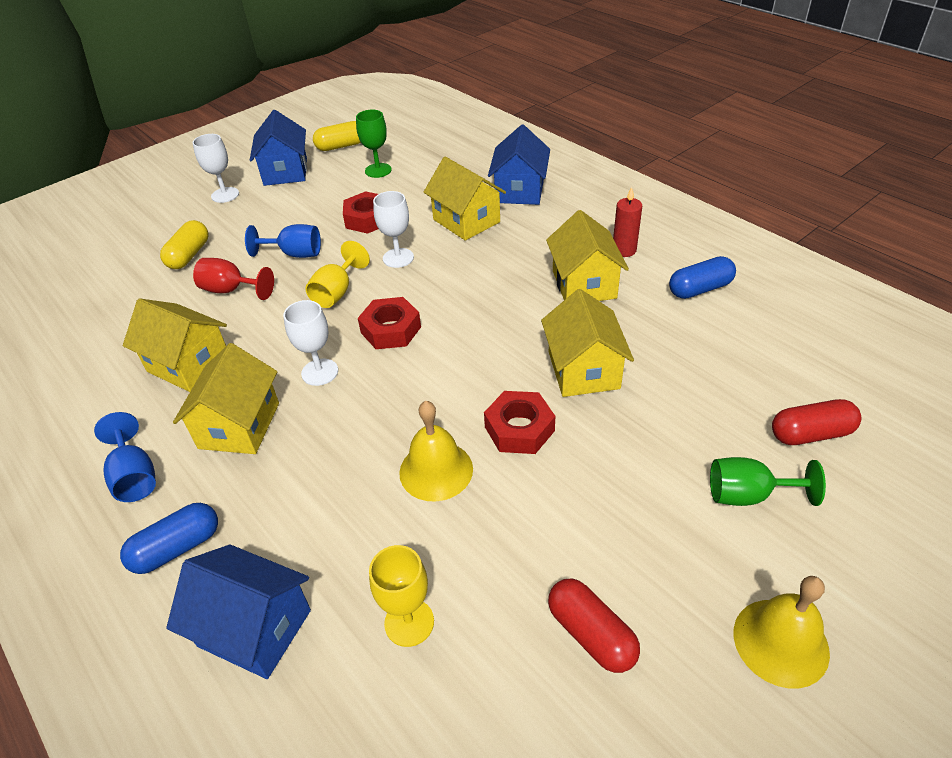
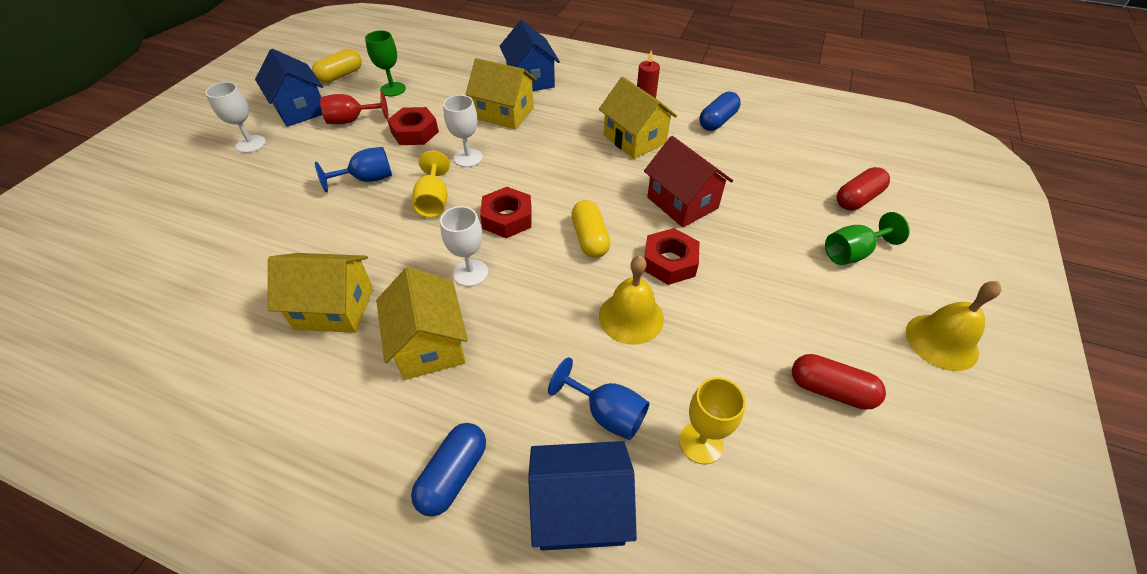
camera: 30 degrees left, 5 degrees up
(135, 476) = (358, 430): blue goblet -> blue goblet (607, 413)
(189, 255) = (254, 209): yellow capsule -> yellow capsule (590, 238)
(231, 290) = (326, 228): red goblet -> red goblet (352, 120)
(583, 370) = (682, 203): yellow house -> red house

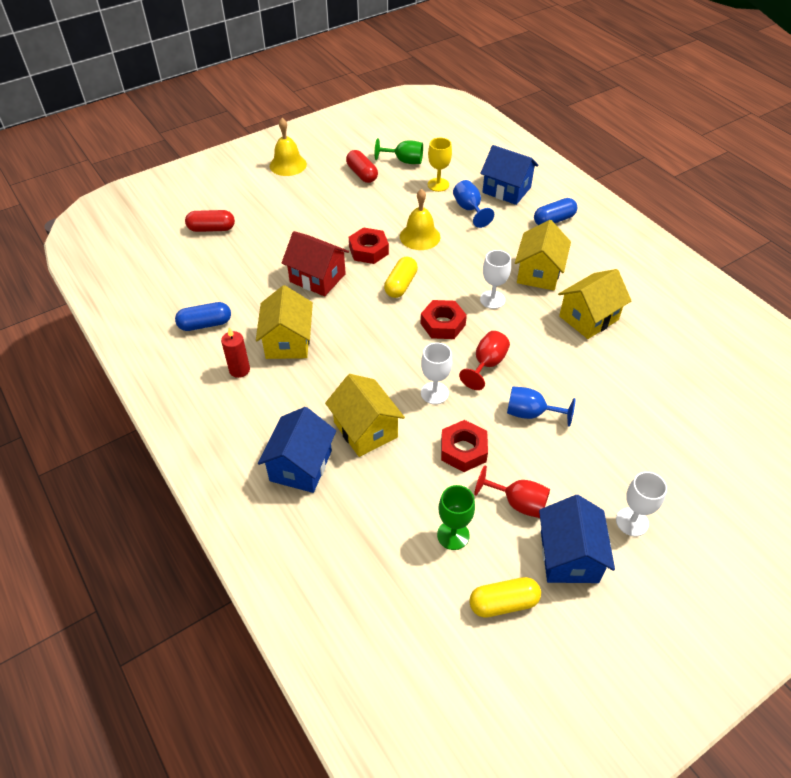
camera: 145 degrees left, 0 degrees up
(334, 308) = (588, 318): yellow house -> yellow house turned 75 degrees counterclockwise
(434, 201) = (487, 364): yellow goblet -> red goblet
(682, 203) = (317, 278): red house -> red house turned 60 degrees counterclockwise
(852, 253) = (265, 208): green goblet -> green goblet (404, 161)

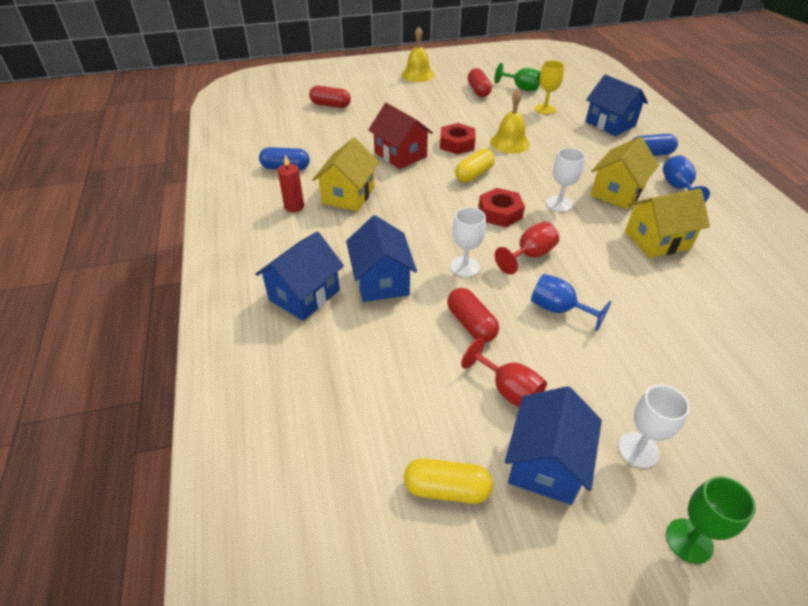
camera: 20 degrees right, 5 degrees down
(365, 430) = (381, 281): yellow house -> blue house
(453, 535) = (422, 400): green goblet -> green goblet (689, 540)
(463, 450) = (471, 324): red nut -> red capsule
(469, 209) = (567, 131): blue goblet -> blue goblet (677, 188)

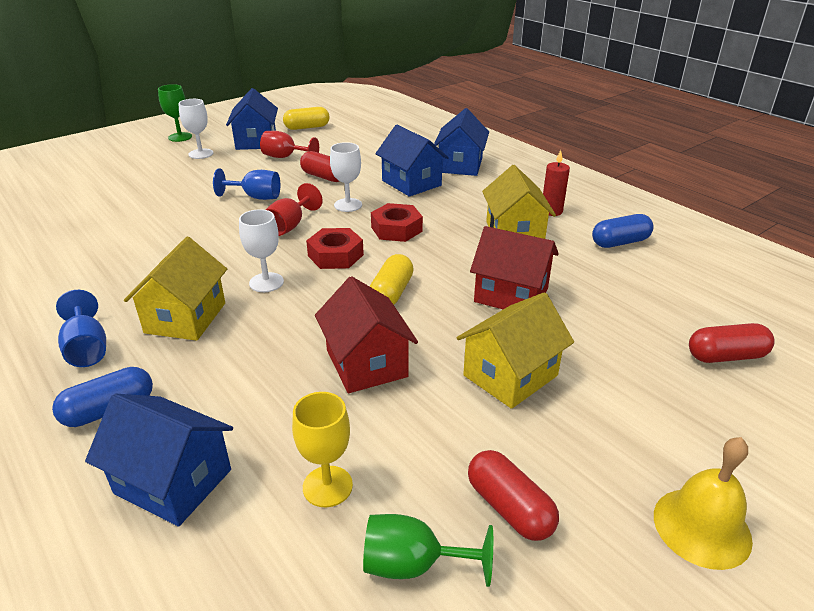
camera: 155 degrees right, 10 degrees down
(457, 144) = (448, 336): red nut -> red nut (396, 229)
(509, 143) = (366, 363): yellow bell -> red house
(657, 240) = (147, 269): yellow house -> yellow house (510, 375)

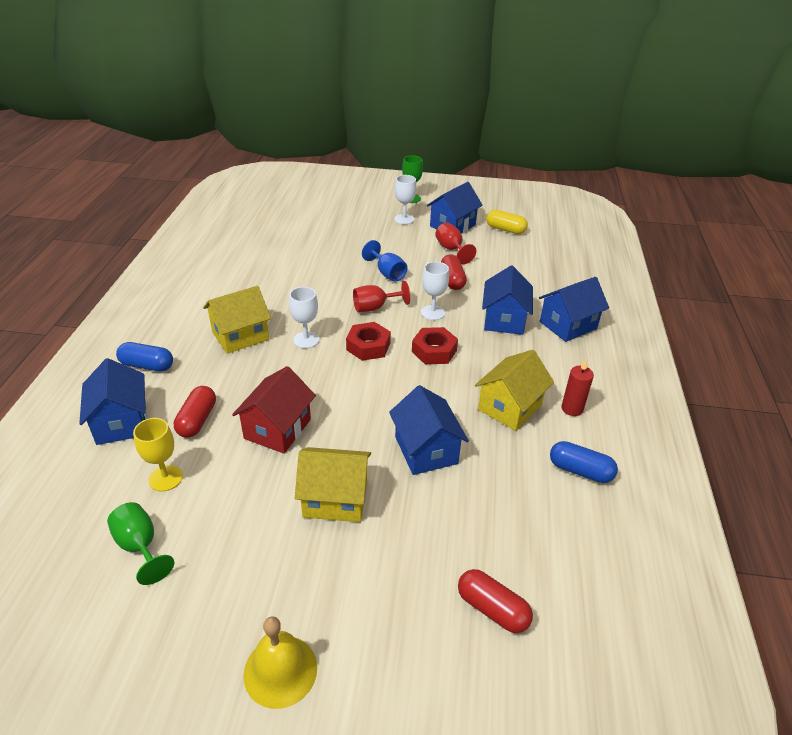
camera: 45 degrees right, 5 degrees up
(87, 349) = (181, 324): blue goblet -> none
(391, 293) = (359, 395): yellow capsule -> none
(509, 508) = (215, 564): red capsule -> red capsule (197, 420)
(511, 295) = (426, 450): red house -> blue house

